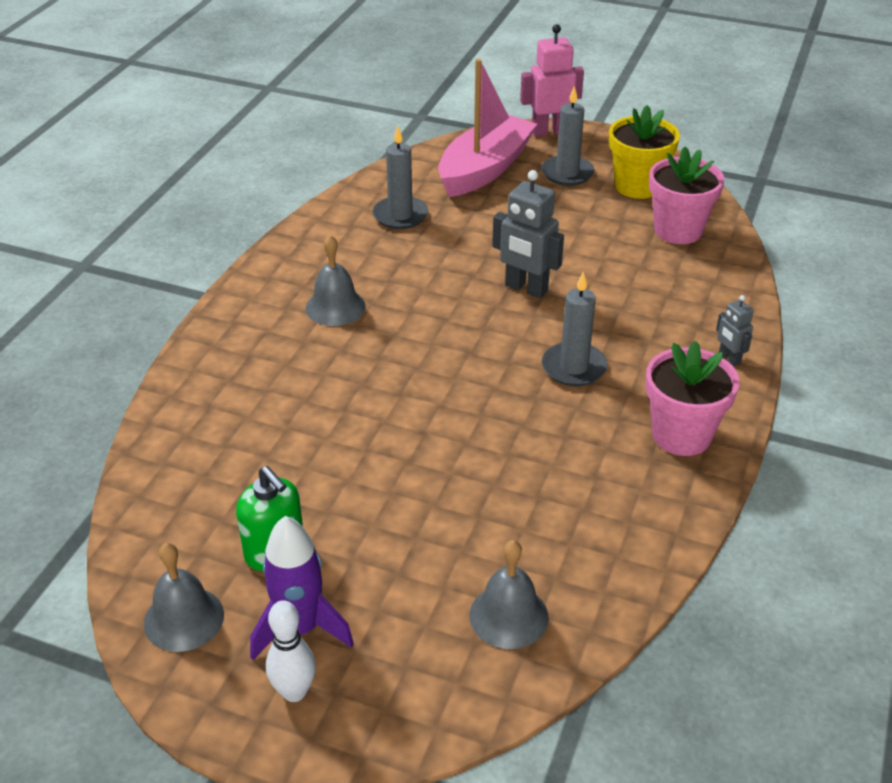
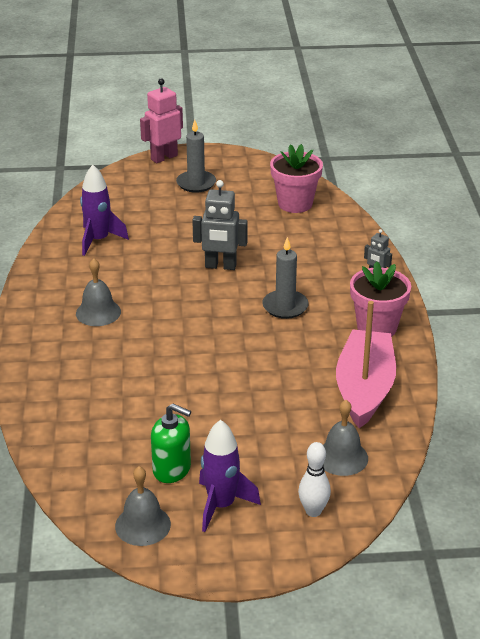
camera: 25 degrees left, 5 degrees down
(294, 692) = (243, 539): white bowling pin -> white bowling pin (313, 511)
(400, 215) = (98, 240): grey candle -> purple rocket
(485, 169) = (136, 194): pink boat -> pink boat (364, 388)
(637, 186) = (249, 181): yellow flower pot -> none

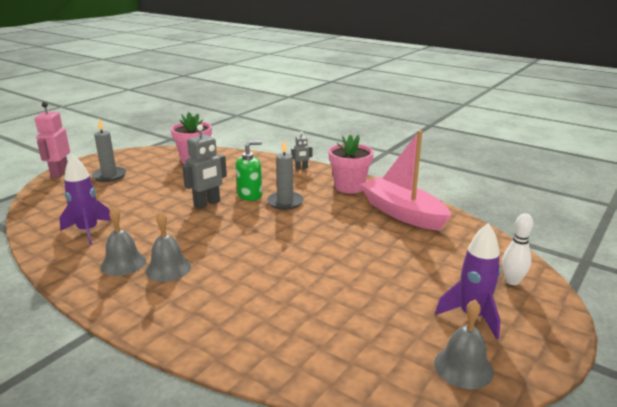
camera: 50 degrees left, 10 degrees down
(172, 469) = (405, 320): green soap dispenser -> green soap dispenser (250, 195)
(342, 457) = (463, 247): grey bell -> grey bell (123, 263)

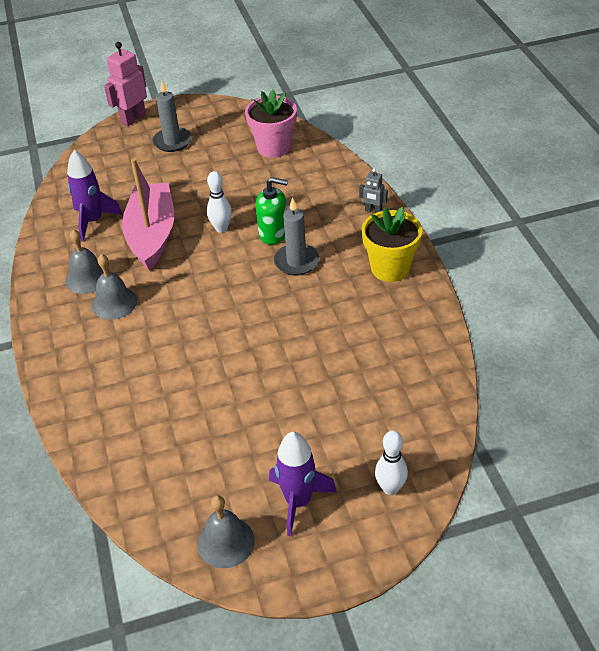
camera: 40 degrees right, 20 degrees up
(207, 204) = (221, 228): grey robot -> white bowling pin
(349, 187) = (390, 268): pink flower pot -> yellow flower pot
(402, 213) = (398, 338): pink boat -> pink boat (152, 234)

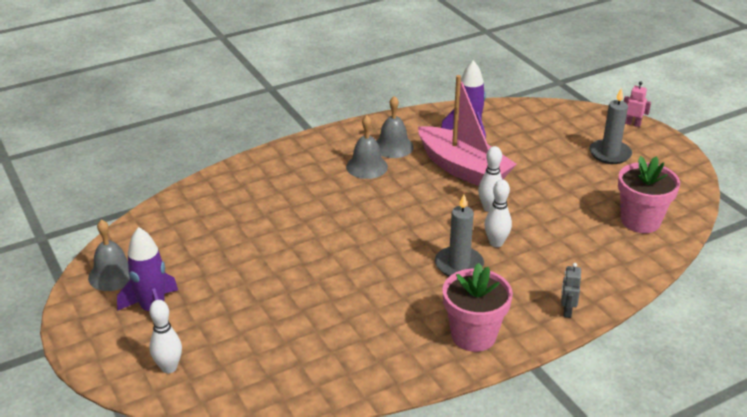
camera: 75 degrees right, 10 degrees down
(133, 118) = (632, 124): pink robot -> pink robot, size x0.54
(152, 234) = (463, 169): pink boat -> pink boat turned 60 degrees clockwise
(273, 233) = (496, 243): green soap dispenser -> white bowling pin
(390, 268) = (473, 335): yellow flower pot -> pink flower pot

